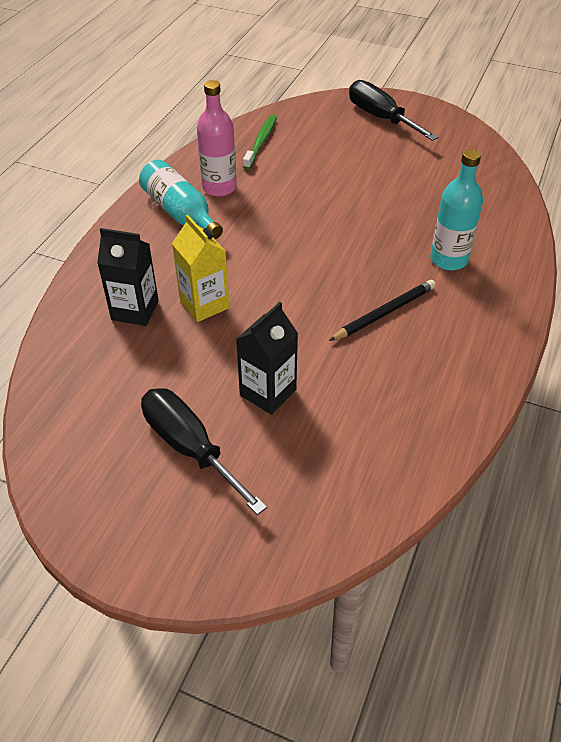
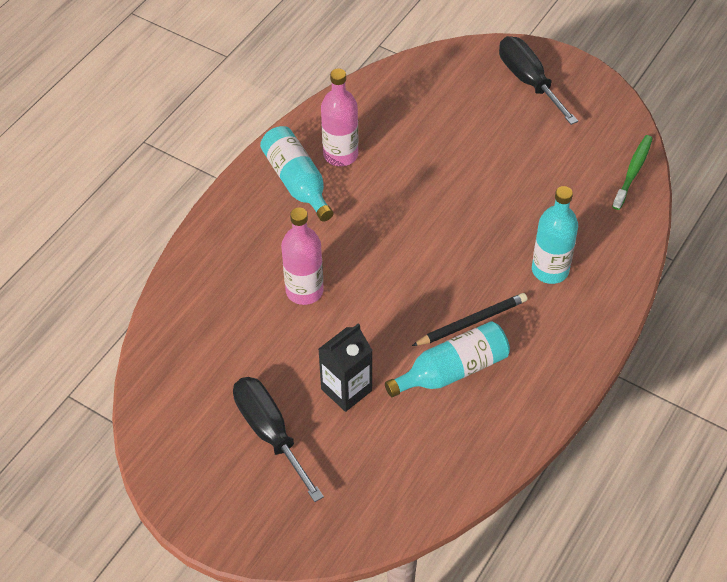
camera: 10 degrees right, 5 degrees up
(135, 310) = (239, 289): black carton -> none
(204, 304) = (304, 291): yellow carton -> pink bottle
(261, 142) = (393, 100): green toothbrush -> green toothbrush (633, 172)
(377, 360) = (452, 370): none -> turquoise bottle

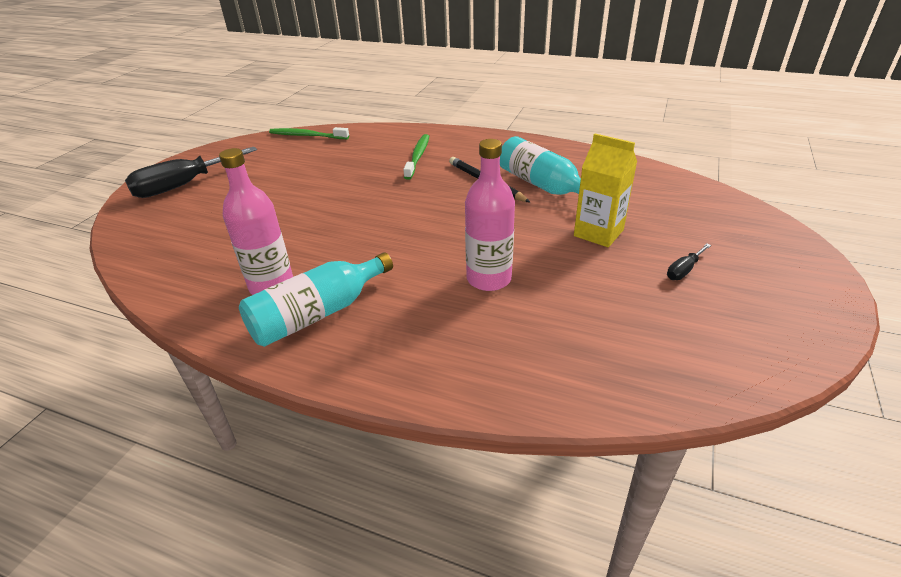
camera: 100 degrees left, 15 degrees down
(270, 433) = (683, 270): black screwdriver -> black screwdriver, size x0.44
(346, 390) = (598, 233): black carton -> yellow carton
(550, 270) = (418, 157): turquoise bottle -> green toothbrush

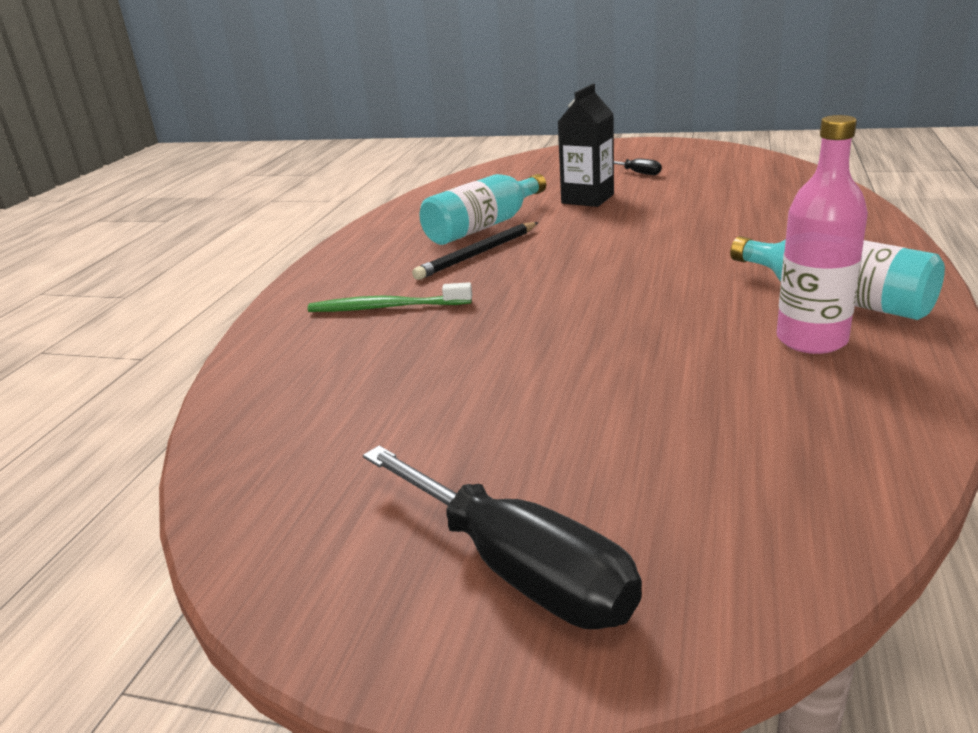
camera: 95 degrees left, 10 degrees down
(307, 136) = (242, 445): green toothbrush -> none
(489, 279) = (700, 231): pink bottle -> none
(598, 233) = (587, 199): yellow carton -> black carton

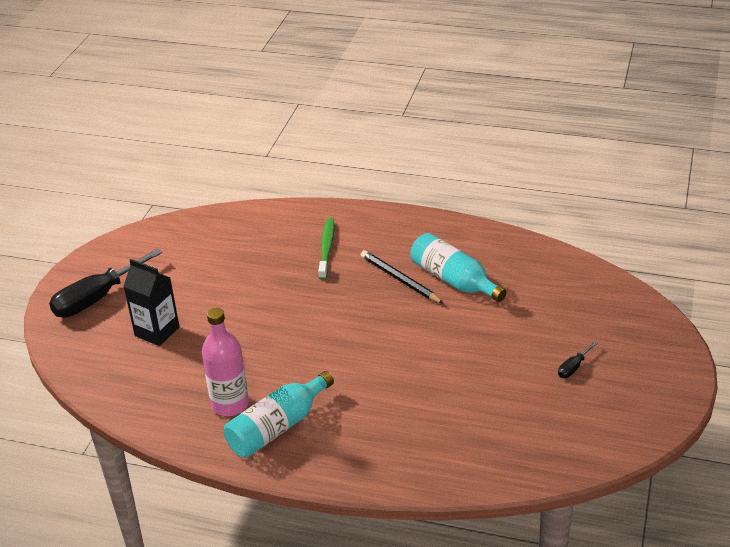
camera: 90 degrees right, 10 degrees up
(587, 199) = (505, 333): black carton -> black carton (157, 331)

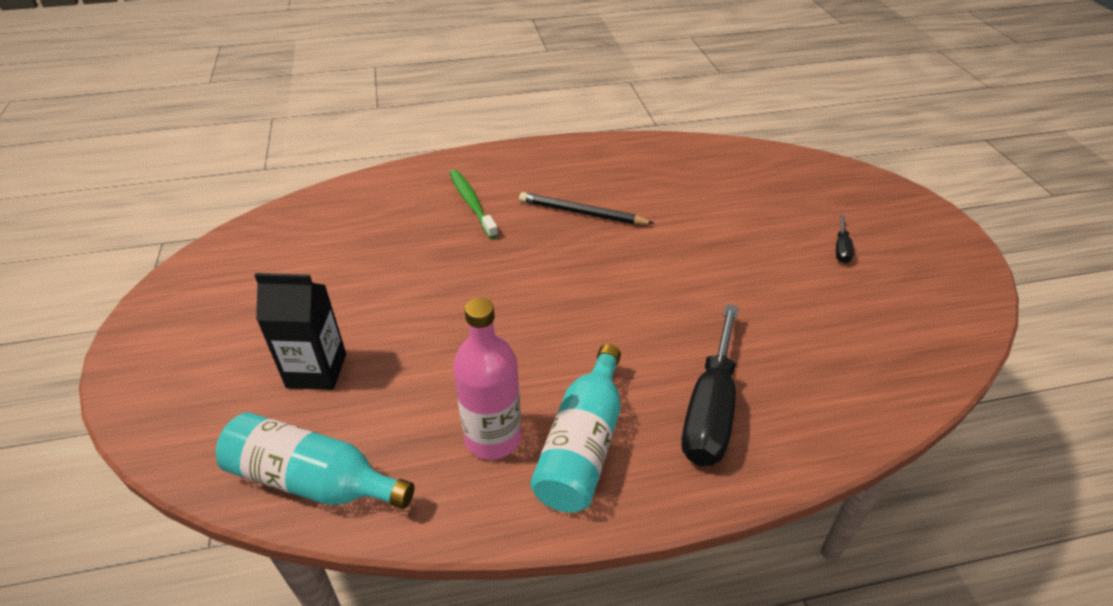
camera: 30 degrees left, 5 degrees up
(96, 298) = (194, 354): black screwdriver -> black screwdriver (710, 410)
(454, 280) = (639, 197): turquoise bottle -> turquoise bottle (313, 480)

